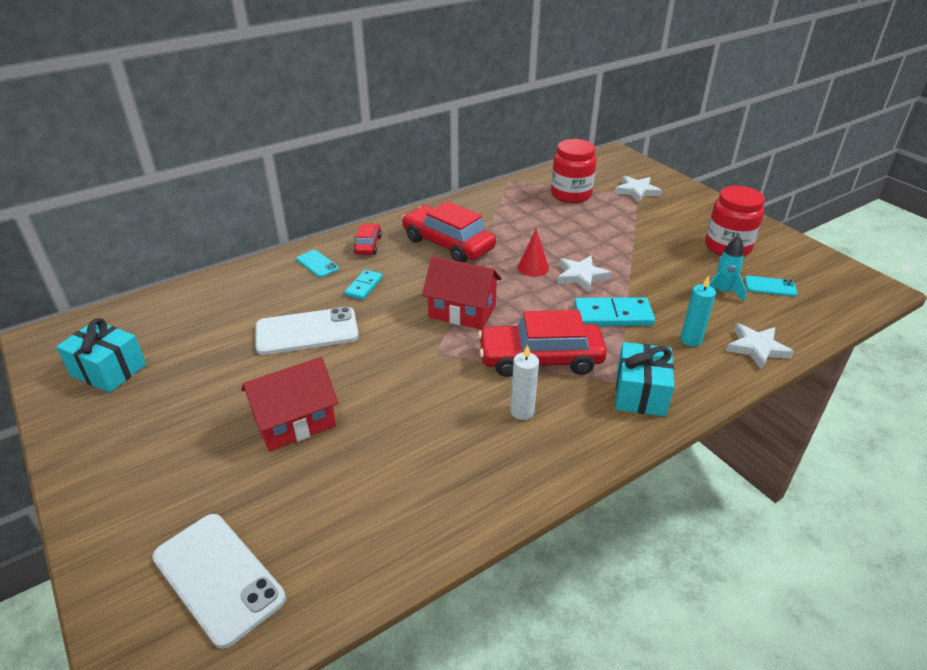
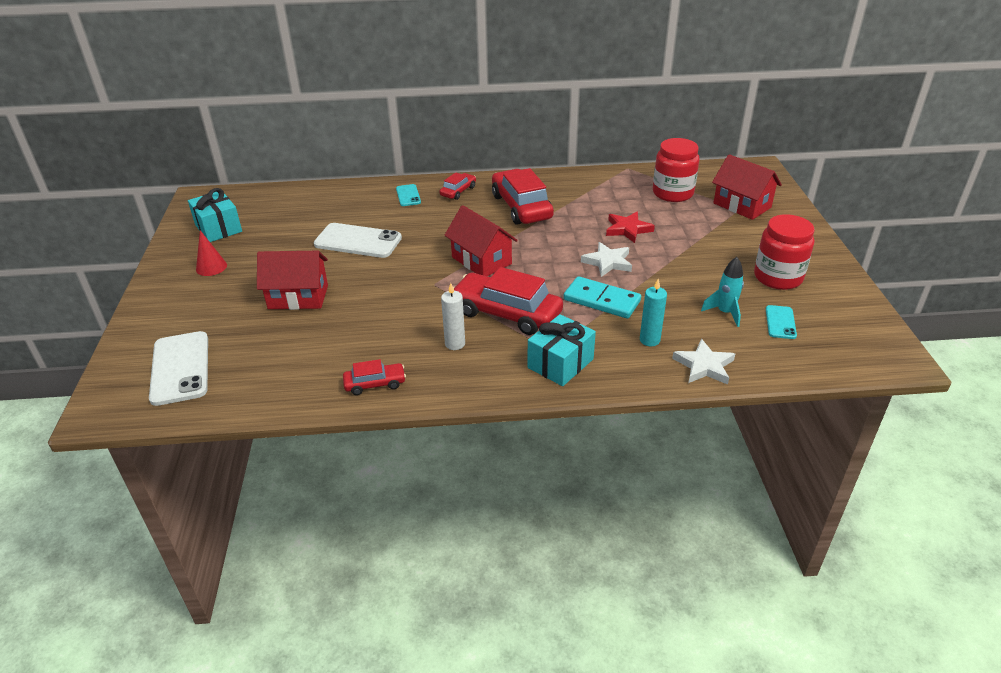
camera: 30 degrees right, 0 degrees up
(364, 286) = (426, 221): turquoise domino -> none
(482, 492) = (375, 384): none -> red car
(533, 267) = (573, 244): red cone -> red cone (211, 267)
(567, 239) = (628, 229): none -> red star
(636, 191) = (742, 205): white star -> red house
(770, 286) = (780, 322): turquoise phone -> turquoise phone turned 60 degrees clockwise

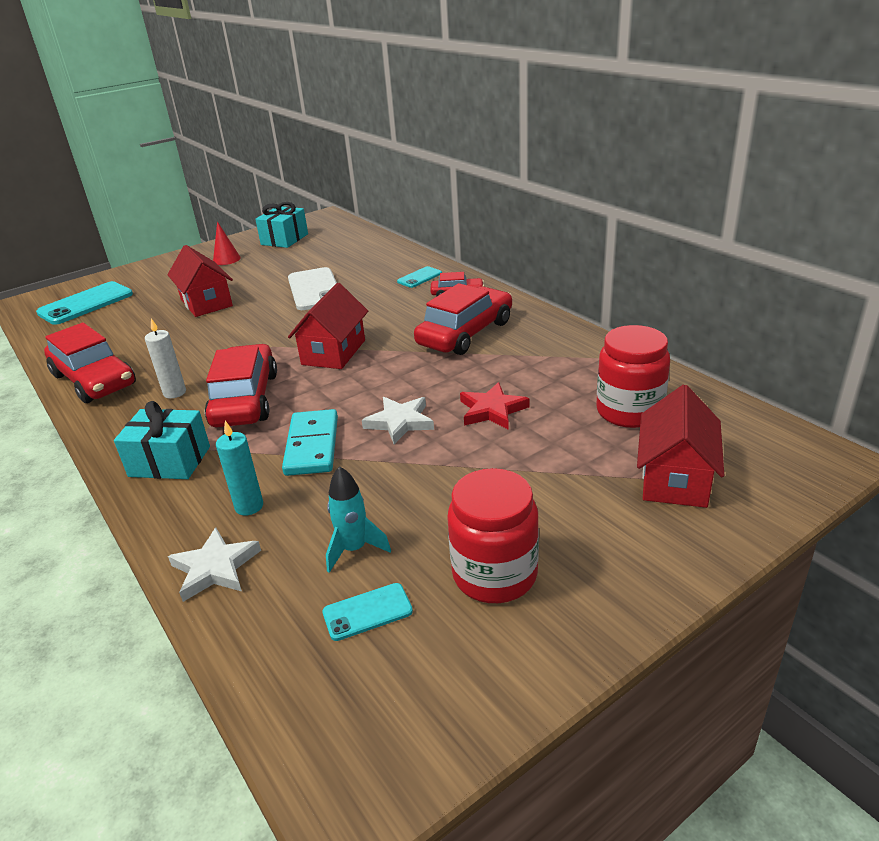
camera: 60 degrees right, 5 degrees down
(180, 368) = (86, 304): white phone -> turquoise phone
(375, 384) = (94, 380): red car -> red car, size x1.98

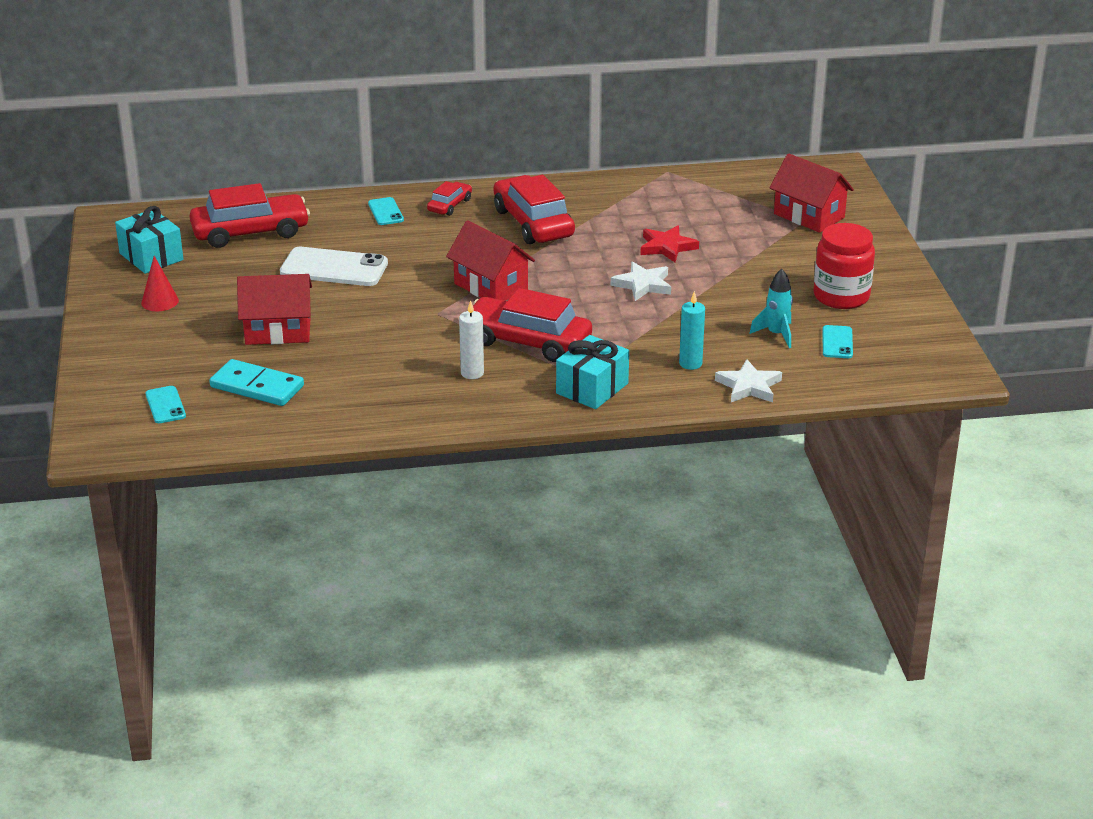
camera: 65 degrees left, 0 degrees up
(86, 304) = (165, 405): turquoise phone -> turquoise phone, size x0.52
(94, 380) = (390, 413): red car -> red car (250, 232)
(312, 446) = (636, 325): turquoise domino -> turquoise domino (257, 386)
(629, 411) = (724, 202): red jar -> none

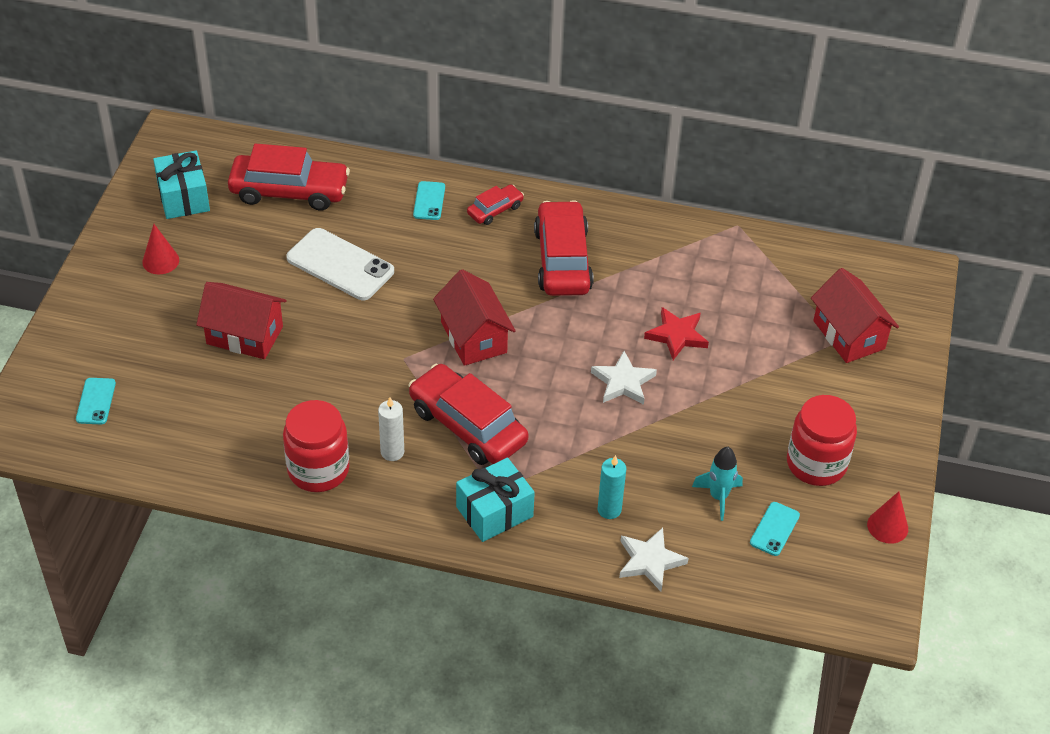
camera: 20 degrees right, 15 degrees up
(257, 386) = (188, 404): turquoise domino -> none
(413, 400) = (318, 470): none -> red jar
(926, 319) = (887, 526): none -> red cone

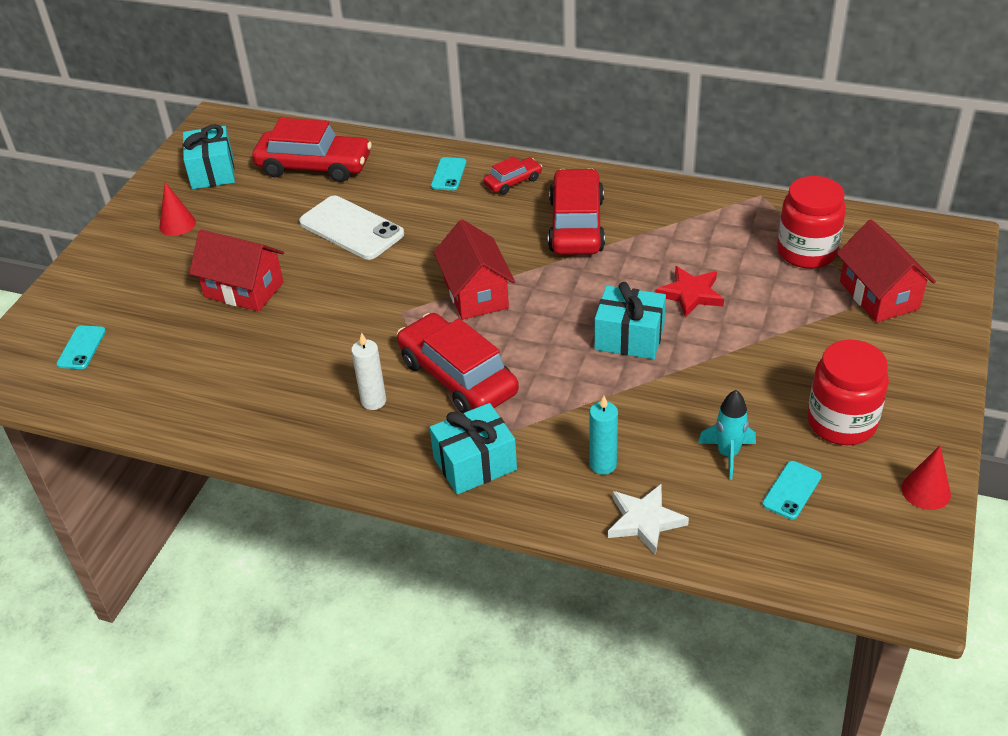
camera: 10 degrees right, 5 degrees down
(318, 470) = (292, 417): red jar -> red jar (806, 252)
(623, 382) = (629, 337): white star -> turquoise gift

